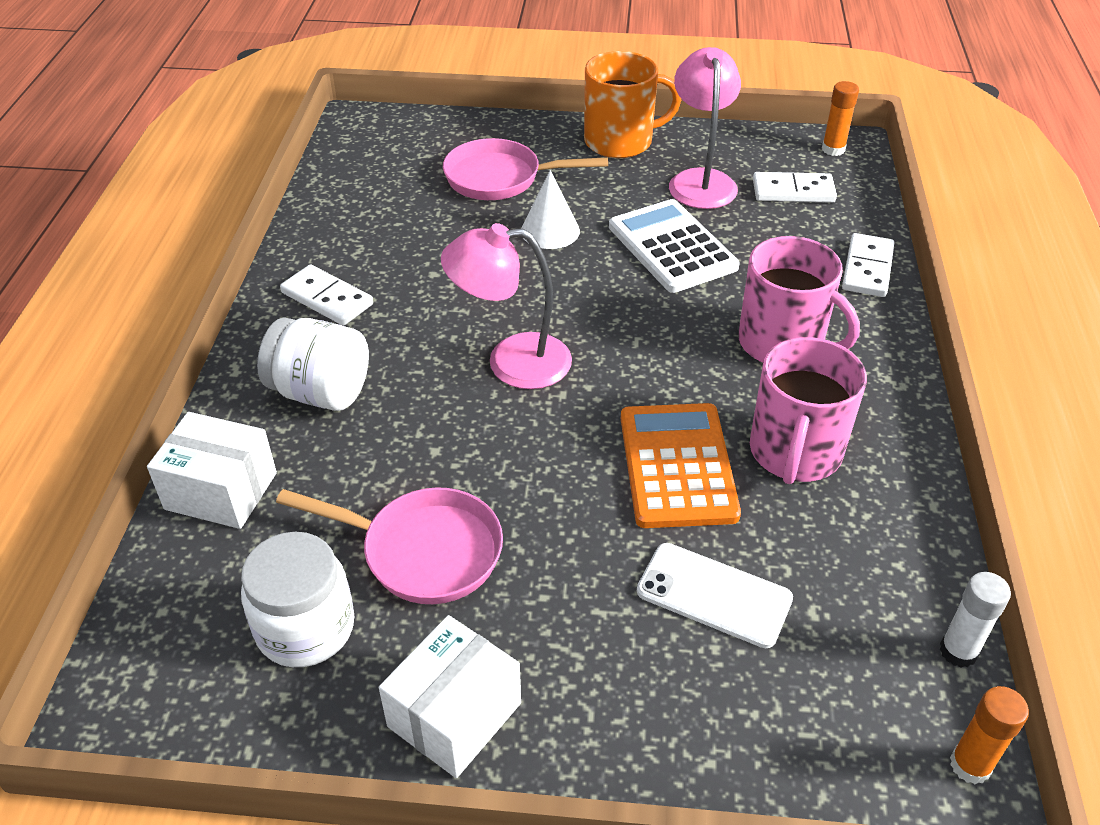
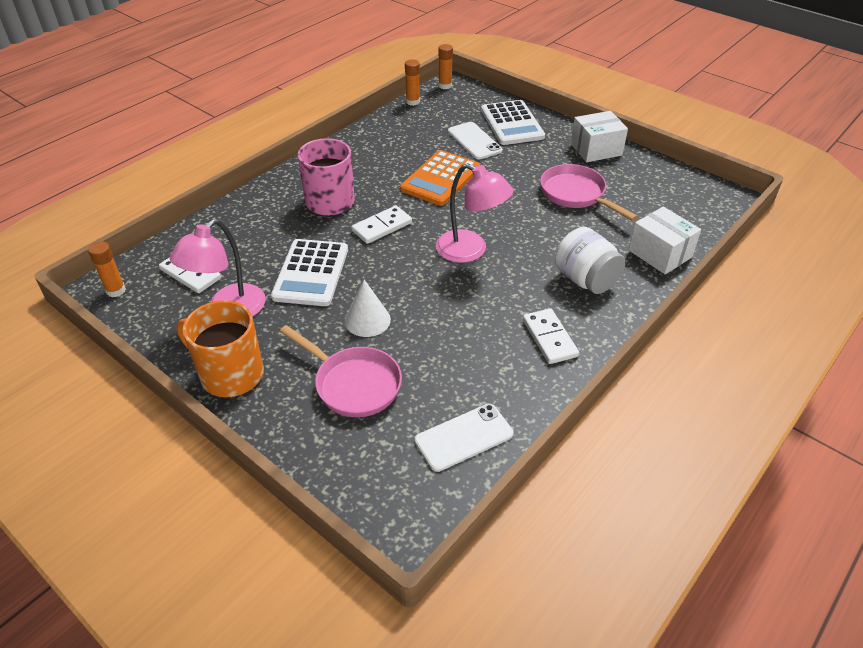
camera: 145 degrees left, 0 degrees up
(305, 628) = (640, 190): white jar -> none
(357, 184) = (464, 437): none -> white phone
(692, 702) = (512, 123): none -> white calculator
(795, 452) = (387, 163): pink mug -> none
(867, 268) = (233, 214): white domino -> white domino (382, 227)
(958, 651) = (412, 102): white glue stick -> orange glue stick

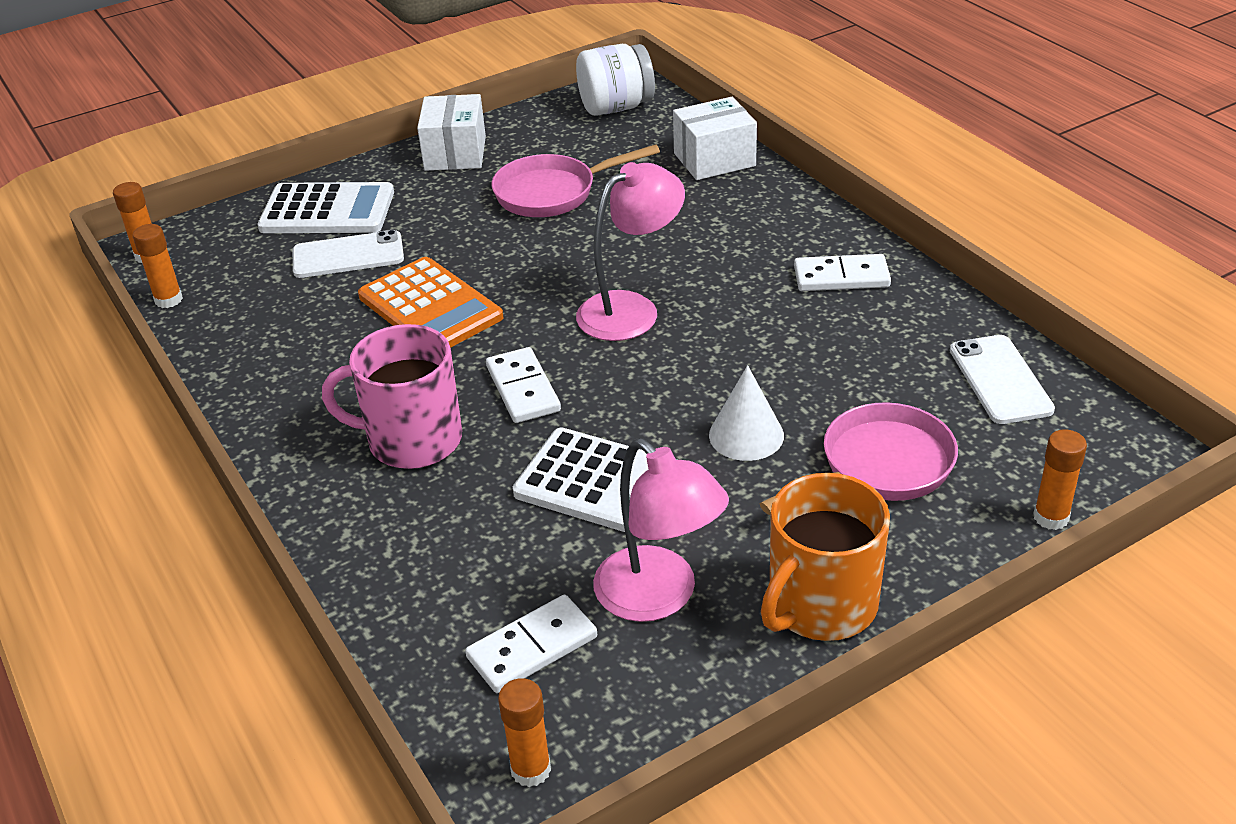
camera: 70 degrees left, 5 degrees down
(324, 477) = (1051, 517): none -> orange glue stick
(585, 280) = (740, 225): white jar -> white jar (616, 107)

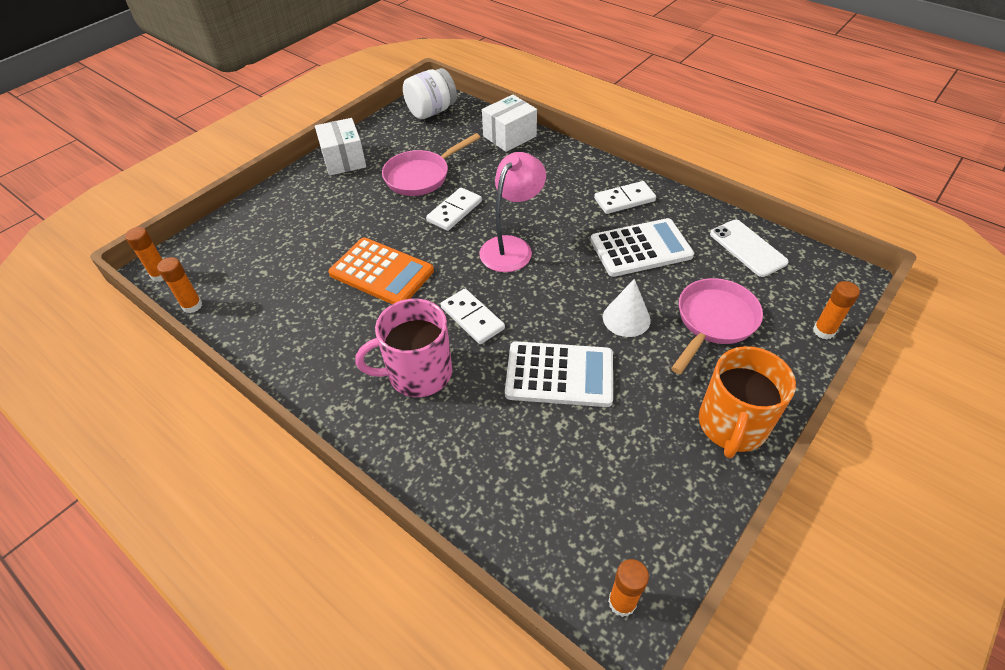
camera: 20 degrees left, 10 degrees up
(327, 210) = (276, 216): white calculator -> white calculator (641, 248)
(348, 255) = (307, 246): white phone -> none
(532, 647) = (575, 508): white domino -> white domino (454, 211)
(659, 597) = (635, 447): pink lamp -> none

